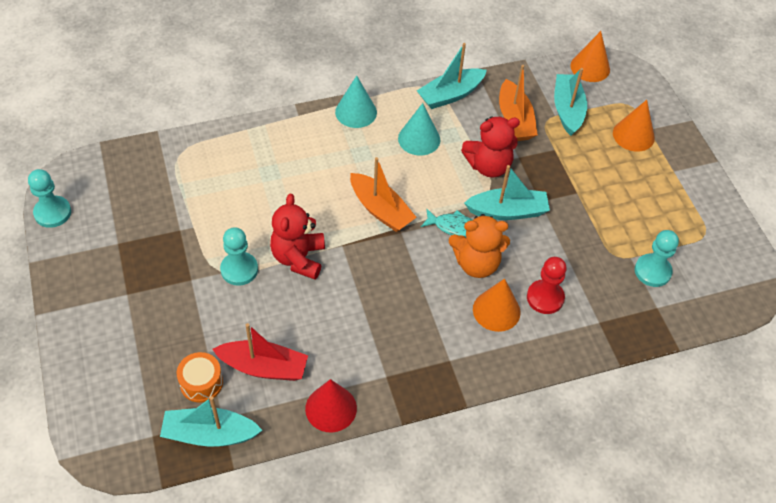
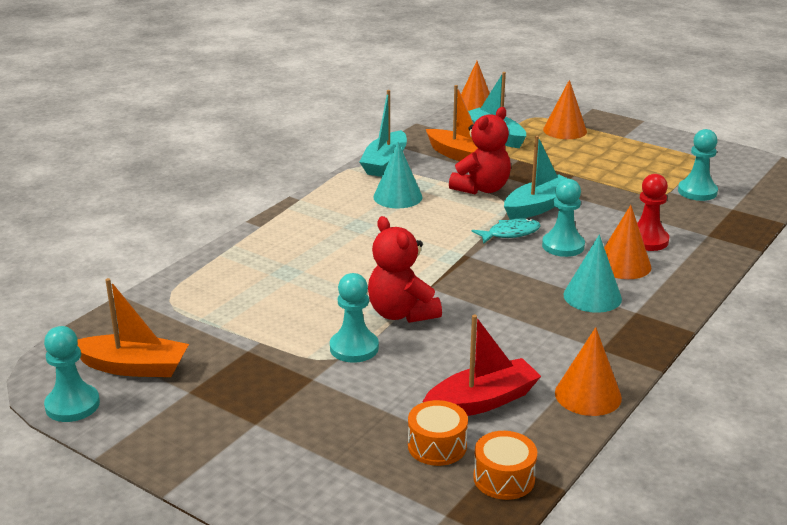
camera: 35 degrees left, 25 degrees down
(210, 434) = (504, 478): turquoise boat -> orange drum
(331, 408) = (588, 395): red cone -> orange cone
(356, 112) = (314, 203): turquoise cone -> turquoise cone (592, 296)
(380, 209) = (430, 250): orange boat -> orange boat (133, 367)
(476, 264) = (563, 246): orange teddy bear -> turquoise pawn

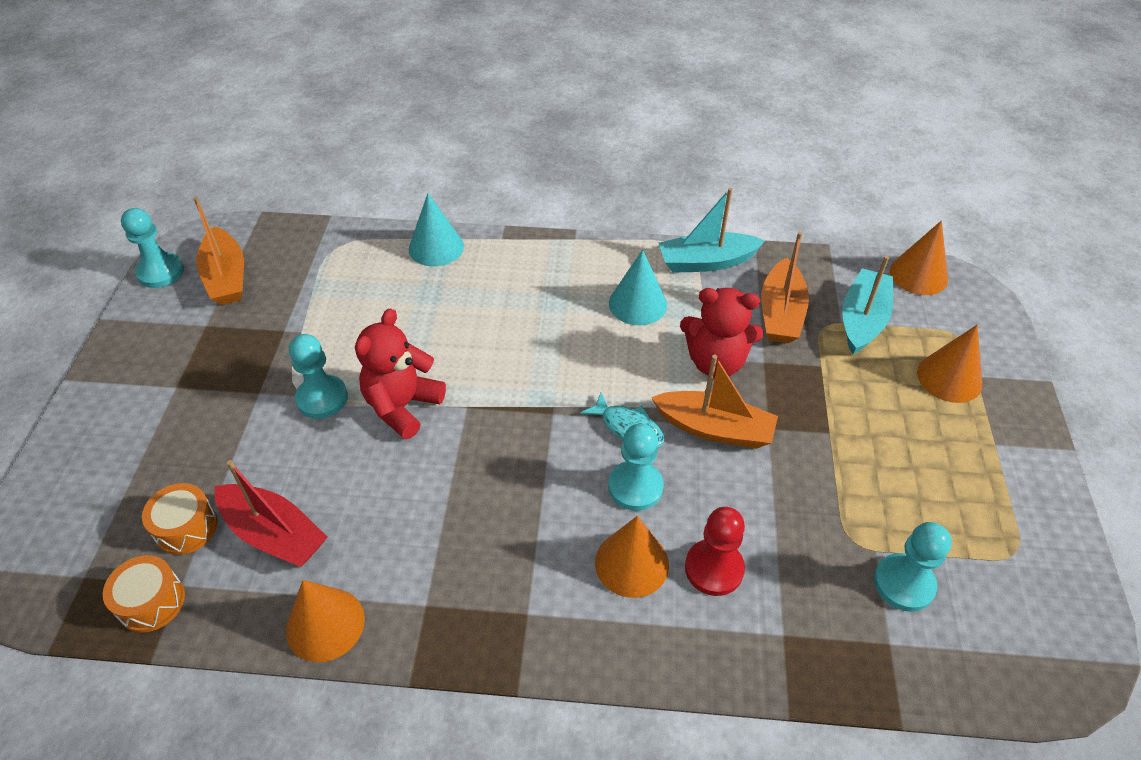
camera: 60 degrees right, 20 degrees up
(538, 206) = (714, 428): turquoise boat -> orange boat
(592, 296) = (535, 557): turquoise cone -> turquoise cone (436, 247)

